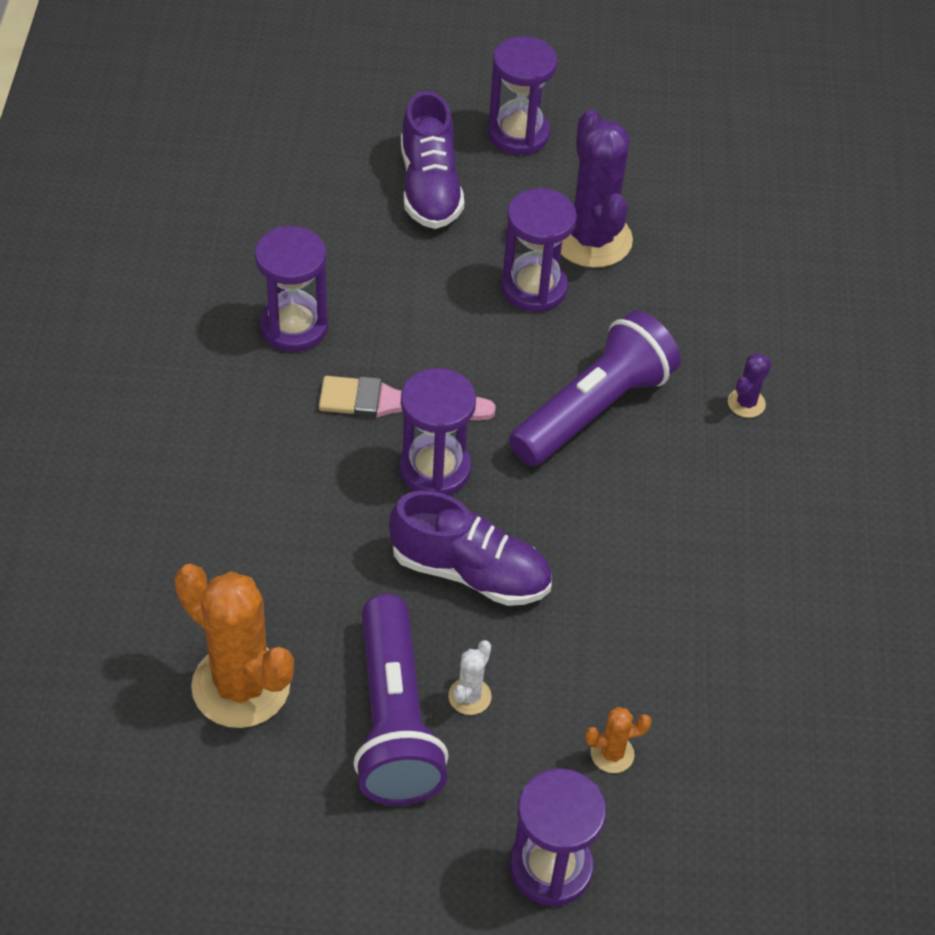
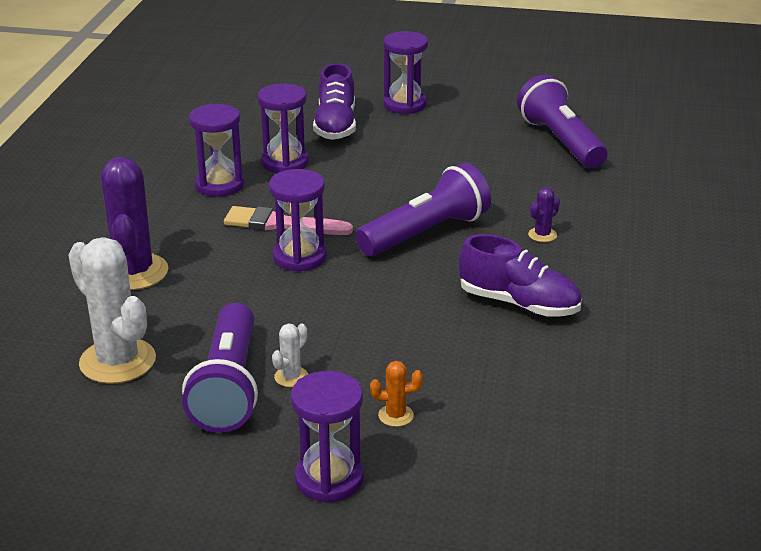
camera: 10 degrees right, 20 degrees down
(241, 686) = (117, 361): orange cactus -> white cactus
(470, 572) = (311, 310): purple shoe -> purple shoe (519, 304)
(534, 288) = (397, 174): purple hourglass -> purple hourglass (285, 163)
(592, 239) = (445, 153): purple cactus -> purple cactus (134, 272)
(745, 206) = (560, 142): none -> purple flashlight

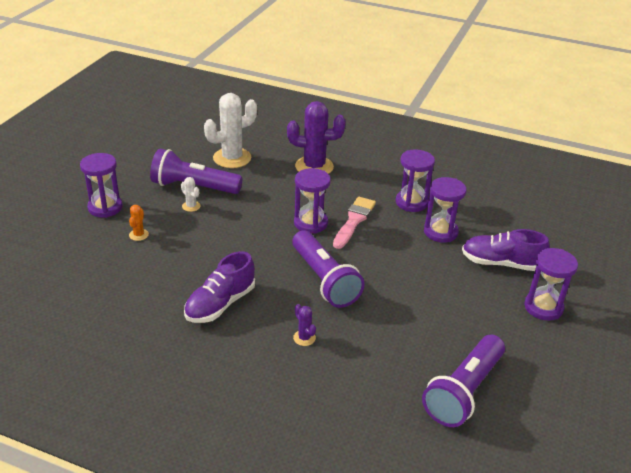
camera: 100 degrees right, 5 degrees up
(560, 142) = (464, 392): purple flashlight -> purple flashlight turned 135 degrees clockwise

